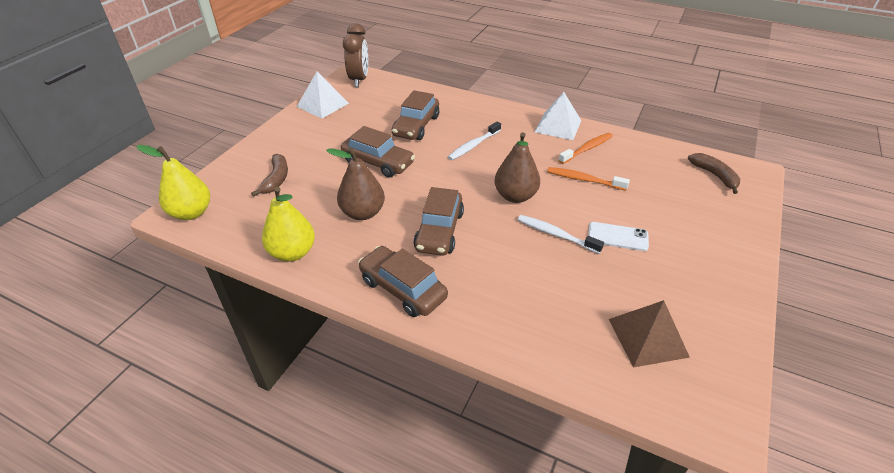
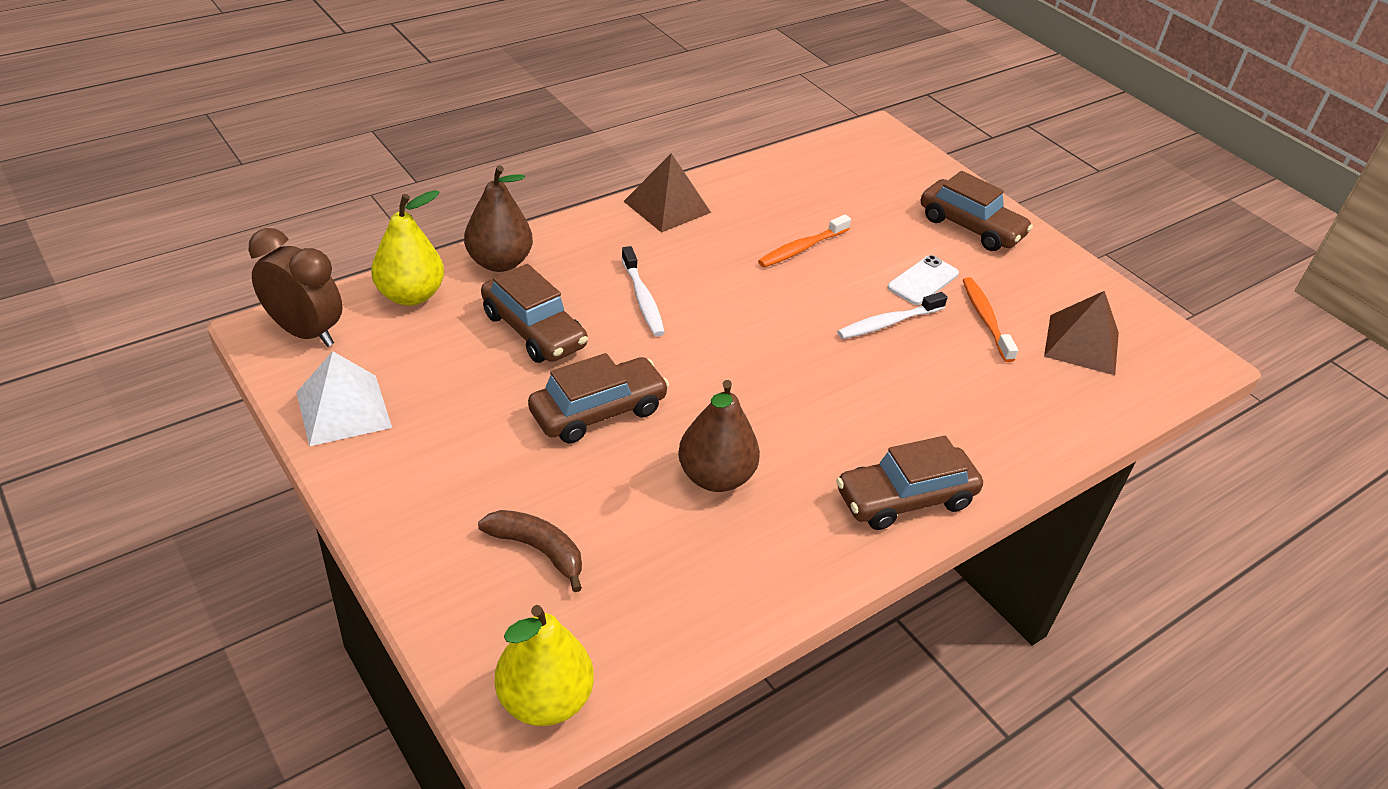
camera: 65 degrees left, 0 degrees up
(293, 253) = (755, 589): yellow pear -> yellow pear (411, 295)
(439, 231) = (812, 417): brown car -> brown car (971, 227)
(515, 196) = (790, 318): brown pear -> brown pear (499, 262)
(558, 126) = (667, 207): white pyramid -> brown pyramid
(587, 149) = (740, 212): orange toothbrush -> orange toothbrush (985, 319)
(715, 176) = (868, 159): brown banana -> none

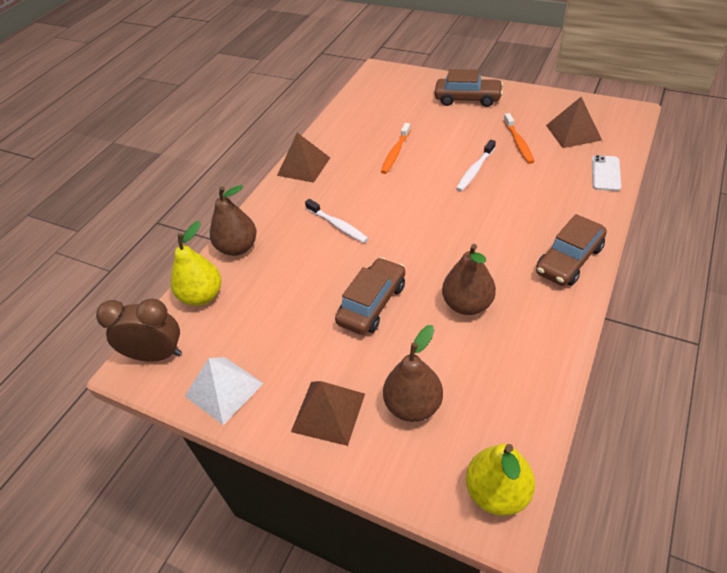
camera: 20 degrees left, 5 degrees up
(434, 500) = (328, 412): none -> brown pyramid
(534, 330) = (294, 277): brown car -> none
(538, 550) = (413, 405): brown banana -> brown pear
(923, 281) = (471, 139): white phone -> white phone (606, 173)
(985, 319) = (518, 143): orange toothbrush -> orange toothbrush turned 150 degrees counterclockwise

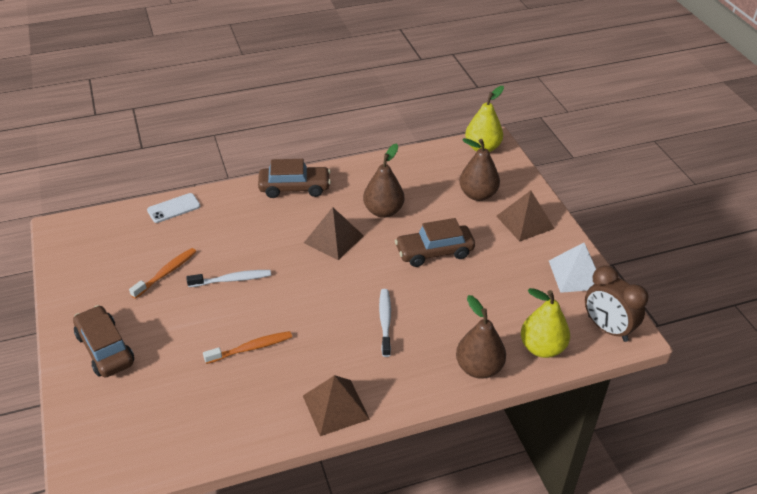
camera: 140 degrees left, 5 degrees down
(573, 132) = (122, 248): brown pyramid -> brown pyramid (333, 239)

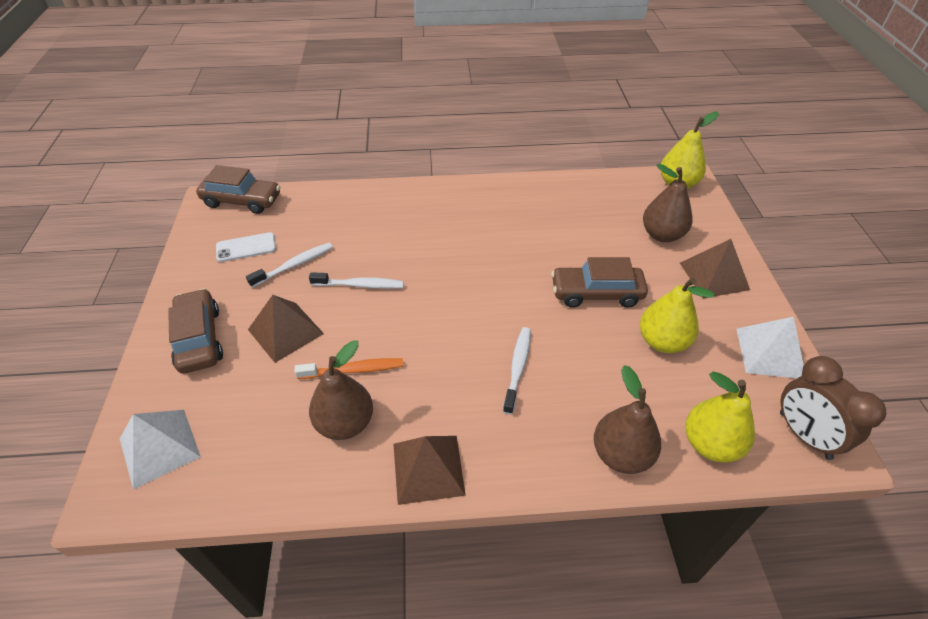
camera: 15 degrees right, 5 degrees up
(109, 437) = (159, 447): none -> white pyramid
(166, 273) = (294, 265): orange toothbrush -> white toothbrush
(174, 208) = (327, 198): white phone -> white phone (246, 247)
(294, 188) = (458, 196): brown car -> brown car (242, 201)
(333, 239) = (484, 258): brown pyramid -> brown pyramid (285, 331)
(383, 211) = (548, 236): brown pear -> brown pear (345, 423)
(494, 280) = (662, 341): none -> yellow pear

